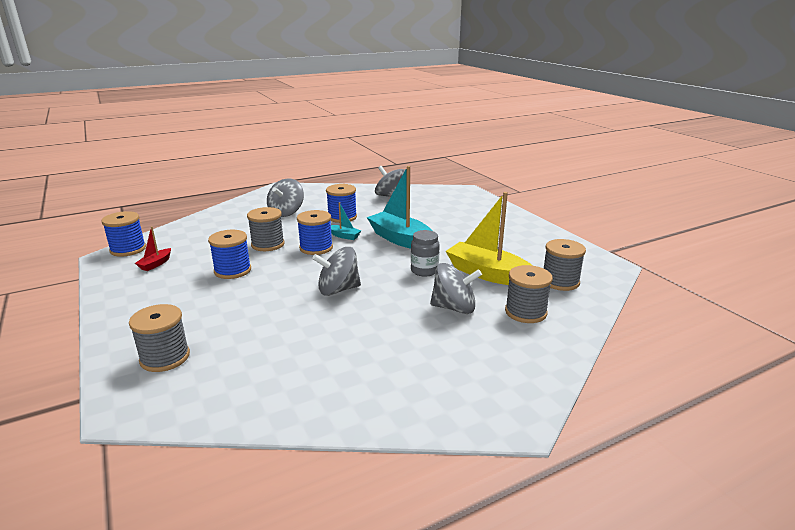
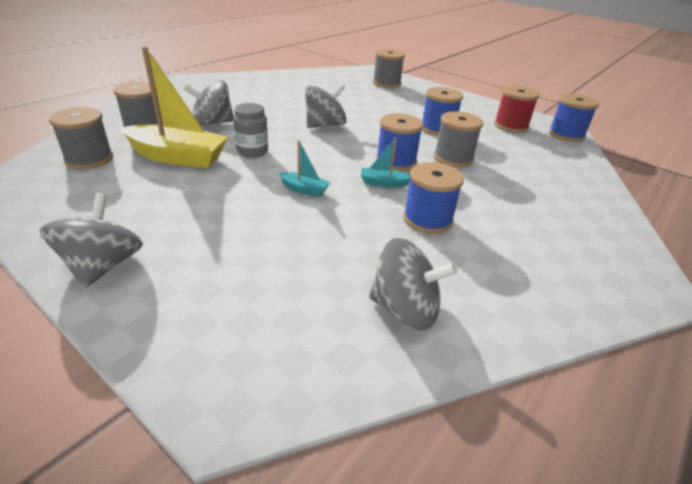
camera: 155 degrees right, 10 degrees up
(155, 264) = (510, 126): red boat -> red spool
(286, 212) = (519, 214): grey spinning top -> grey spinning top (103, 266)
(400, 239) = (304, 190): turquoise boat -> turquoise boat, size x0.46

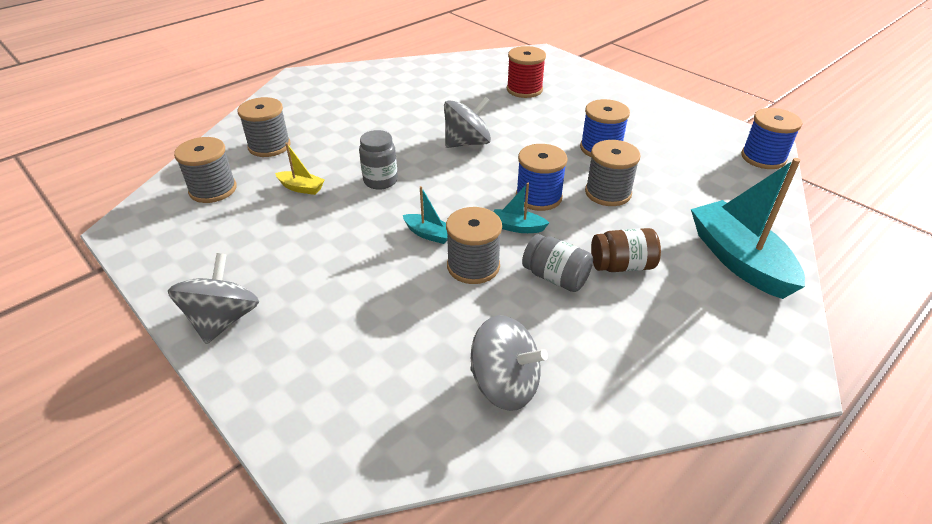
camera: 10 degrees right, 5 degrees up
(178, 157) = (301, 188): yellow boat -> yellow boat, size x0.46
(212, 123) = (342, 141): grey spinning top -> none
(386, 83) = (555, 76): grey spool -> grey spool (473, 266)
(427, 219) = (555, 277): blue spool -> grey jar
(482, 209) = (622, 265): none -> brown jar
(510, 126) = (695, 143): red spool -> red spool (524, 89)
(576, 202) = (738, 259): none -> turquoise boat

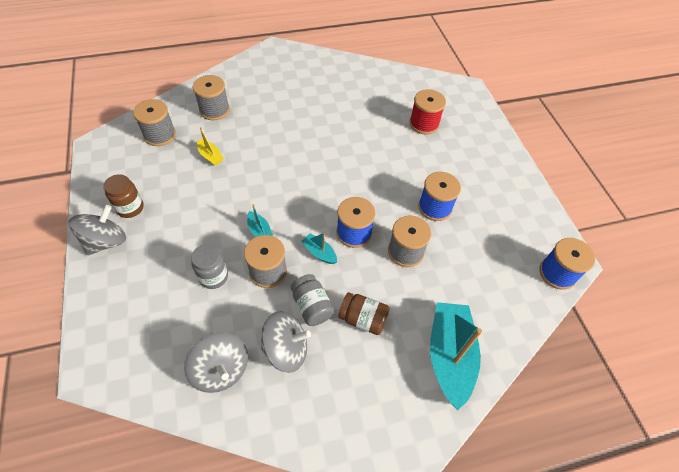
camera: 25 degrees right, 15 degrees up
(231, 273) = (130, 208): none -> brown jar
(380, 181) = (261, 171): grey jar -> grey jar (213, 277)
(467, 143) = (342, 161): grey spinning top -> grey spinning top (286, 349)

